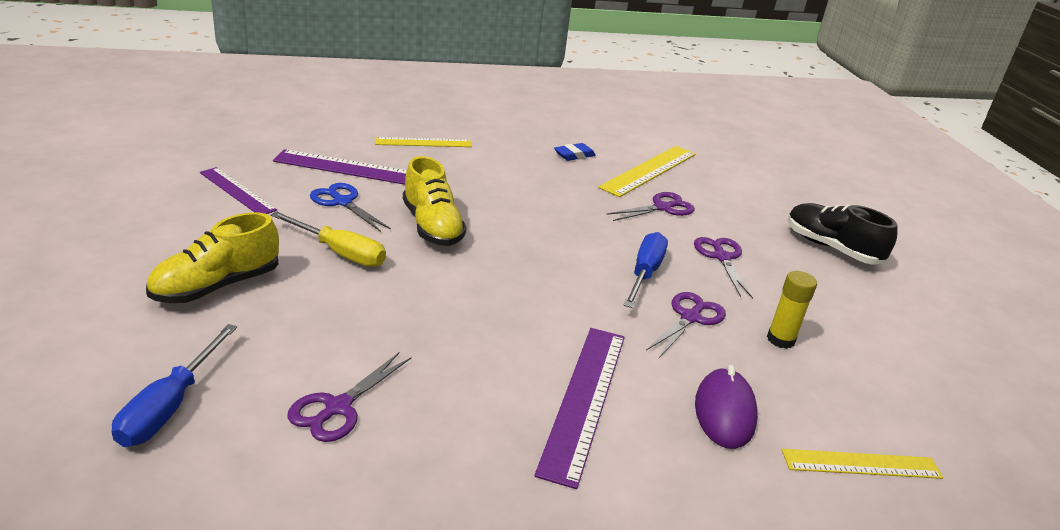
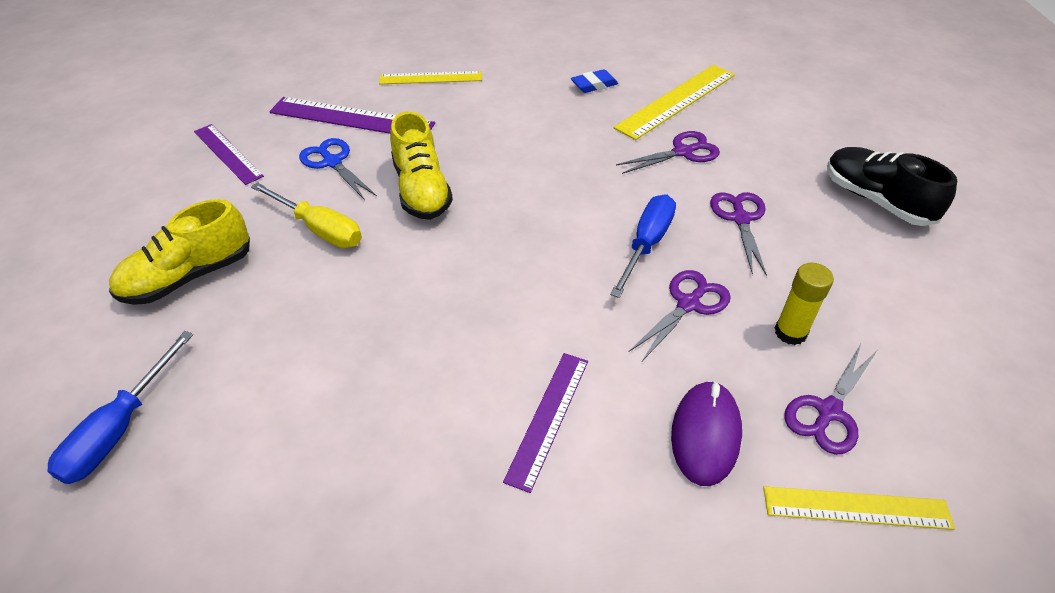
camera: 10 degrees right, 15 degrees up
(338, 407) = (285, 430): purple scissors -> purple scissors (828, 411)
(584, 399) = (548, 418): purple ruler -> purple ruler, size x0.65

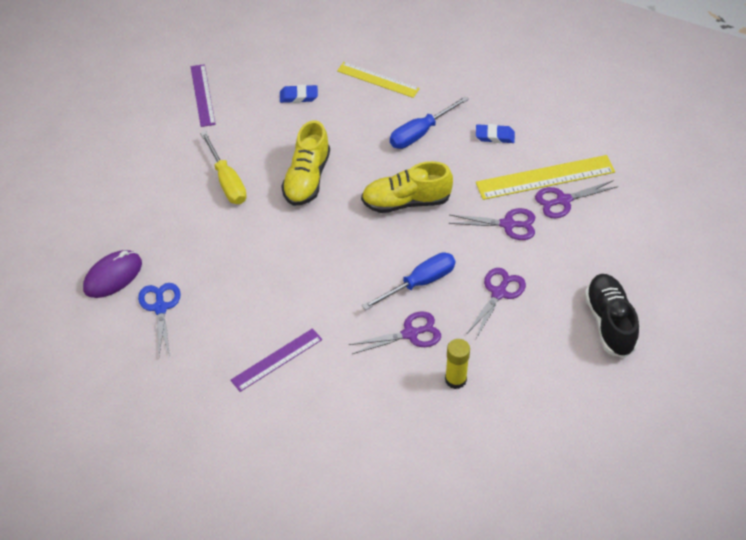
camera: 30 degrees right, 5 degrees up
(120, 429) = (65, 262): blue screwdriver -> blue screwdriver (420, 133)
(189, 277) = (137, 183): yellow shoe -> yellow shoe (406, 202)
(332, 162) = (264, 131): blue scissors -> blue scissors (160, 308)
(351, 118) = (298, 96): purple ruler -> blue eraser
(705, 435) = (352, 409): purple mouse -> purple mouse (113, 276)
(828, 411) = (432, 431): purple scissors -> purple scissors (563, 200)
(856, 508) = (397, 481): yellow ruler -> none

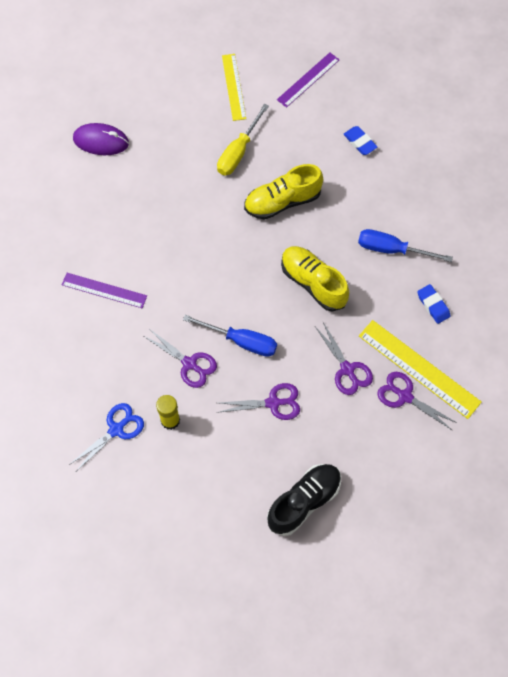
camera: 55 degrees right, 15 degrees up
(160, 308) = (96, 188): blue scissors -> blue scissors (116, 429)
(378, 80) = (423, 184): yellow ruler -> yellow ruler (233, 87)

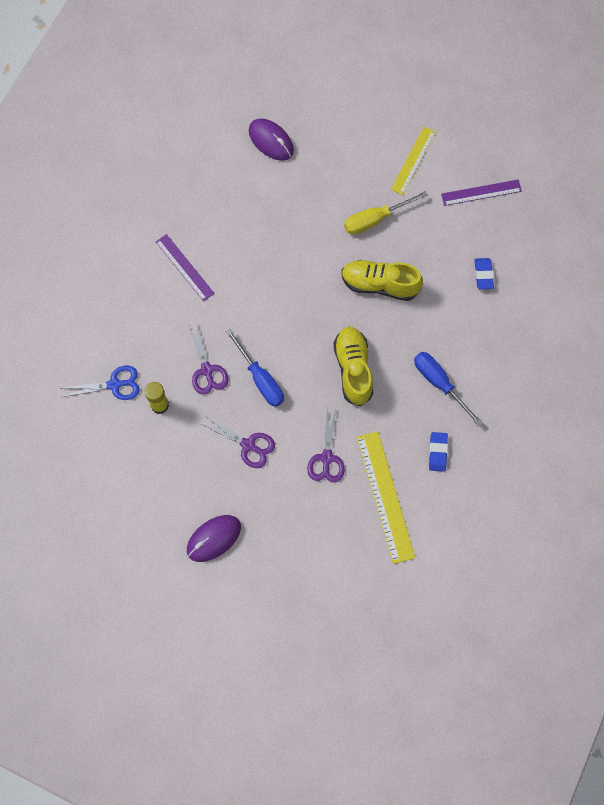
camera: 35 degrees right, 5 degrees up
(304, 501) = (214, 538): black shoe -> purple mouse
(405, 396) = (356, 511): purple scissors -> none

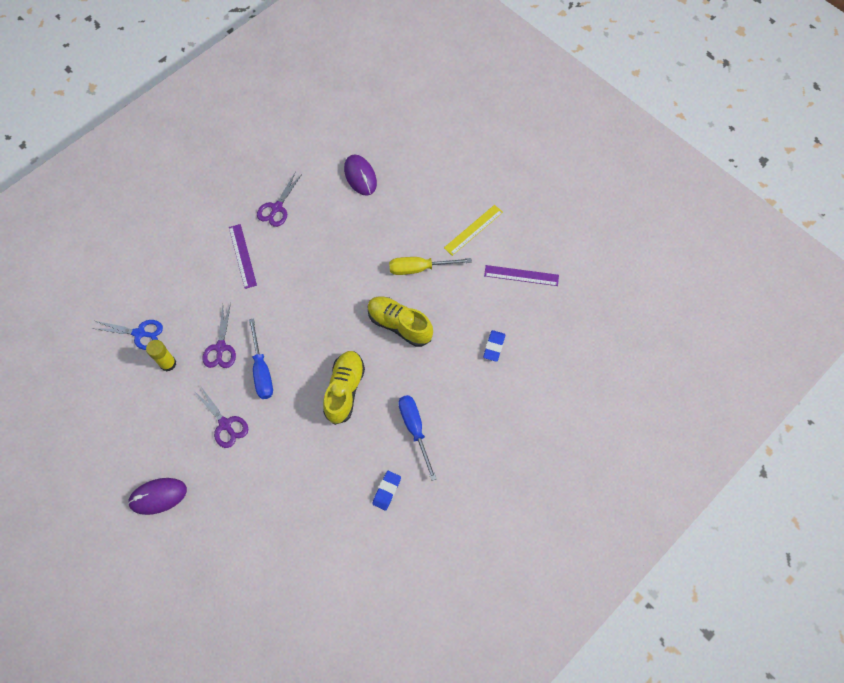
camera: 20 degrees right, 5 degrees down
(326, 458) = (287, 460): purple scissors -> purple scissors (277, 208)
(385, 496) = (323, 514): yellow ruler -> none

